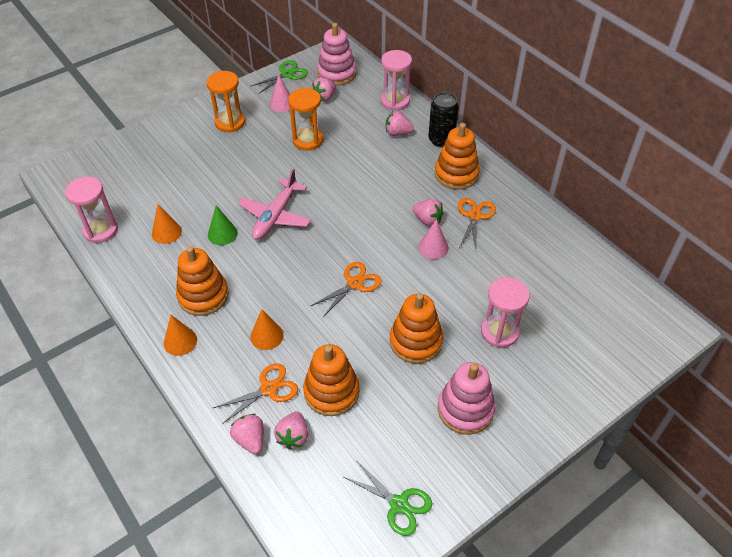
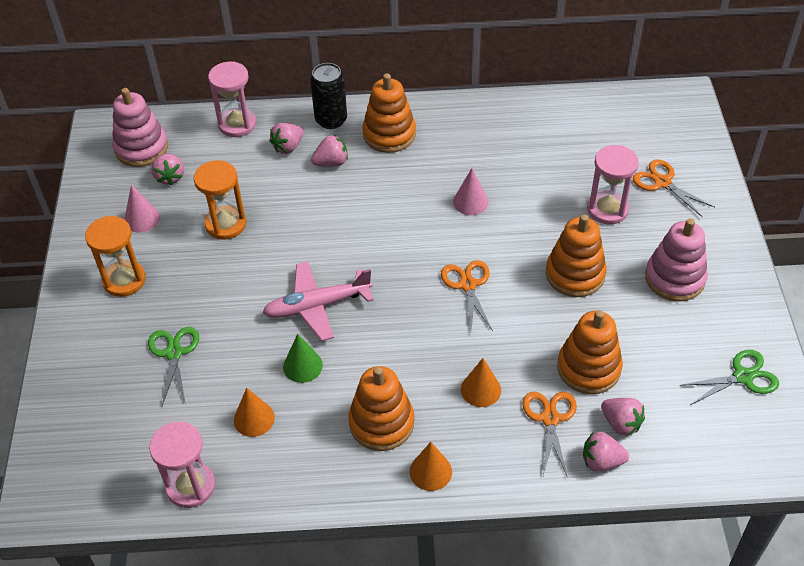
camera: 55 degrees left, 0 degrees up
(276, 216) = (317, 306): pink plane -> pink plane turned 105 degrees clockwise
(287, 74) = (94, 191): green scissors -> green scissors (174, 353)
(427, 220) = (431, 187): pink strawberry -> pink strawberry (331, 162)
(475, 216) = (456, 151): orange scissors -> orange scissors (662, 182)

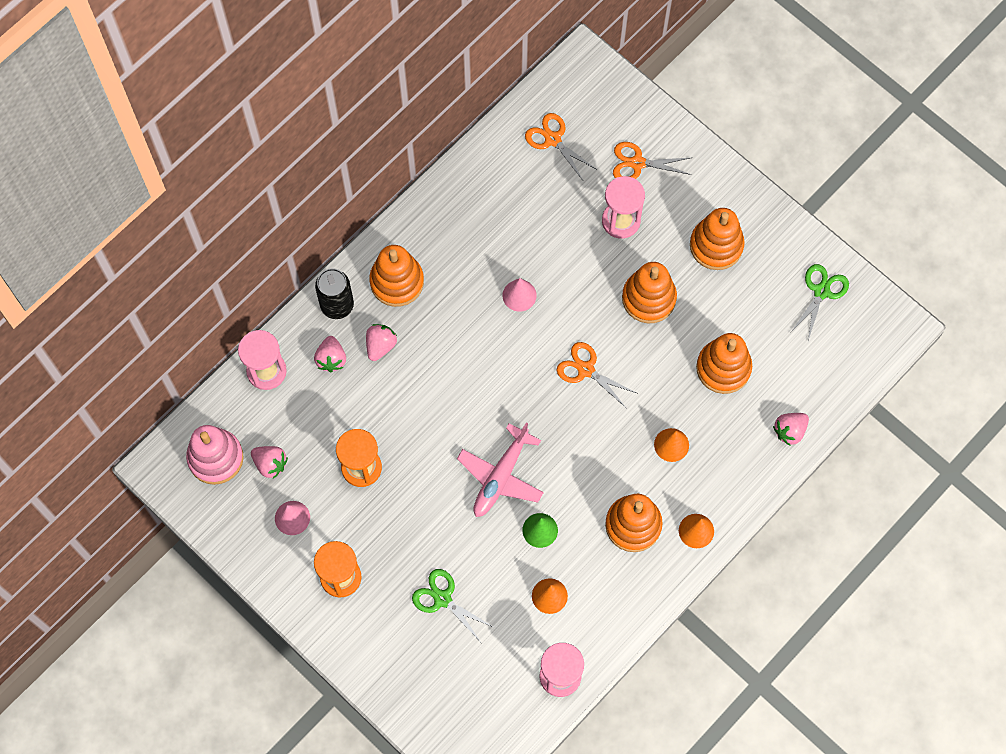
camera: 45 degrees left, 20 degrees up
(550, 418) = (733, 427): orange scissors -> orange scissors (553, 139)
(621, 423) = (778, 393): pink strawberry -> none
(674, 278) = (716, 245): pink stacking toy -> orange stacking toy

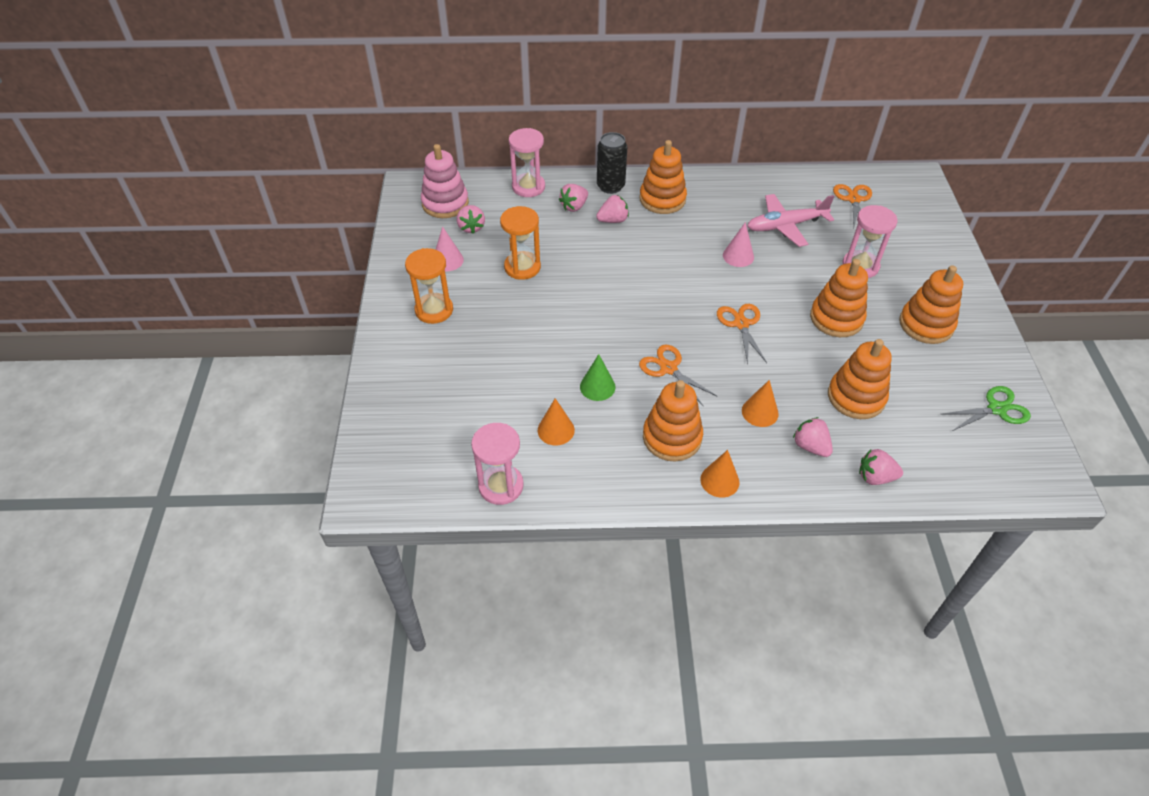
camera: 45 degrees right, 20 degrees down
(442, 598) = (481, 372): green scissors -> none
(501, 476) = (608, 337): pink plane -> pink plane (786, 226)
(637, 163) = (907, 246): orange scissors -> orange scissors (668, 368)
(729, 444) = (810, 446): none -> pink strawberry

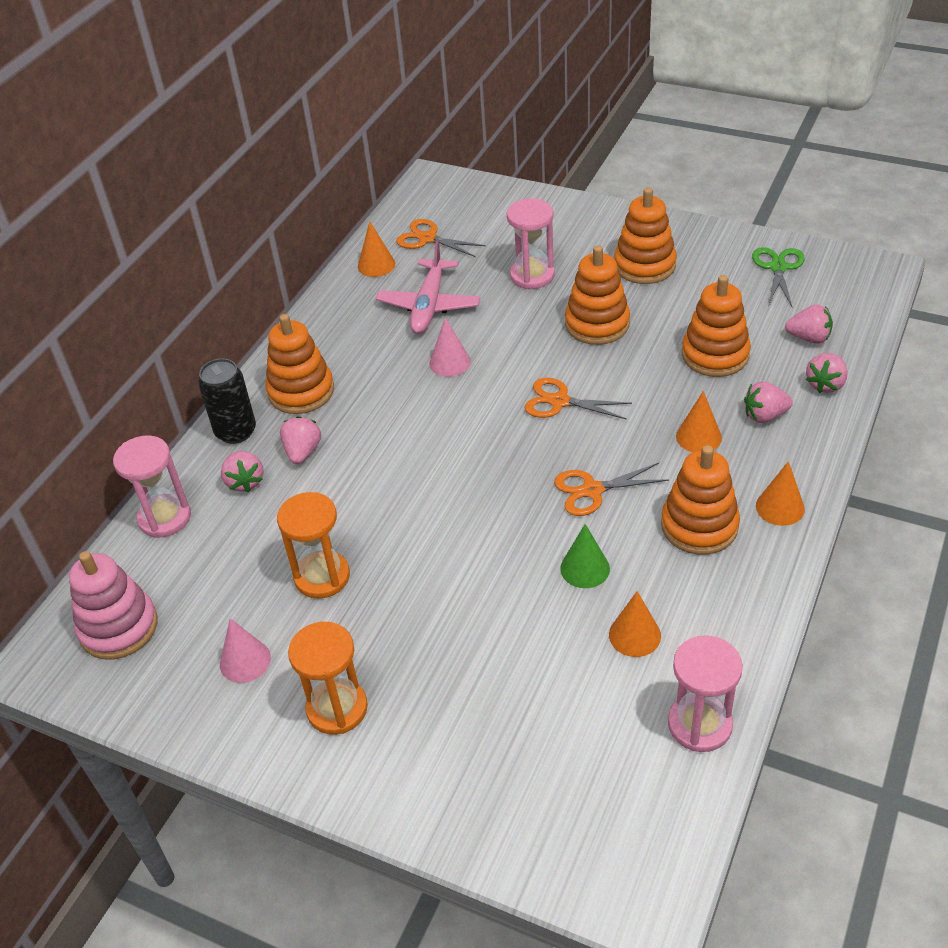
camera: 60 degrees left, 5 degrees down
(471, 227) = (197, 611): pink strawberry -> pink strawberry (809, 338)
(805, 186) = (376, 265): none -> orange cone

